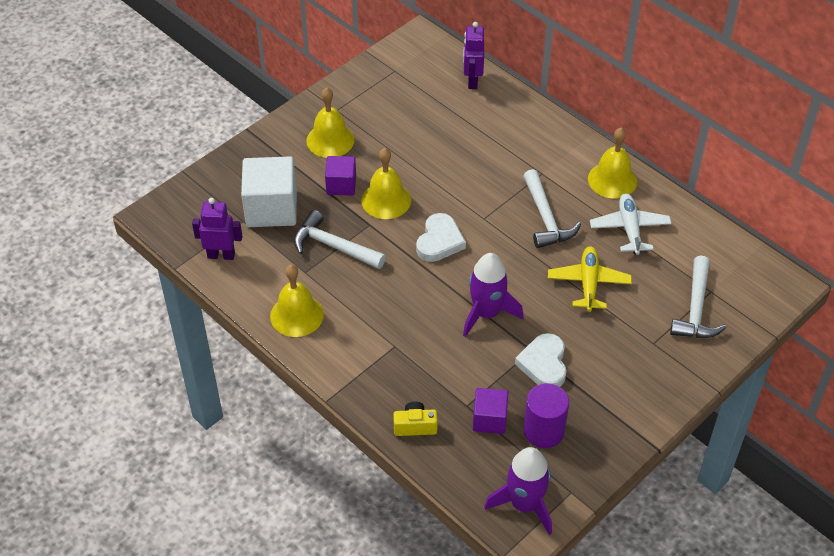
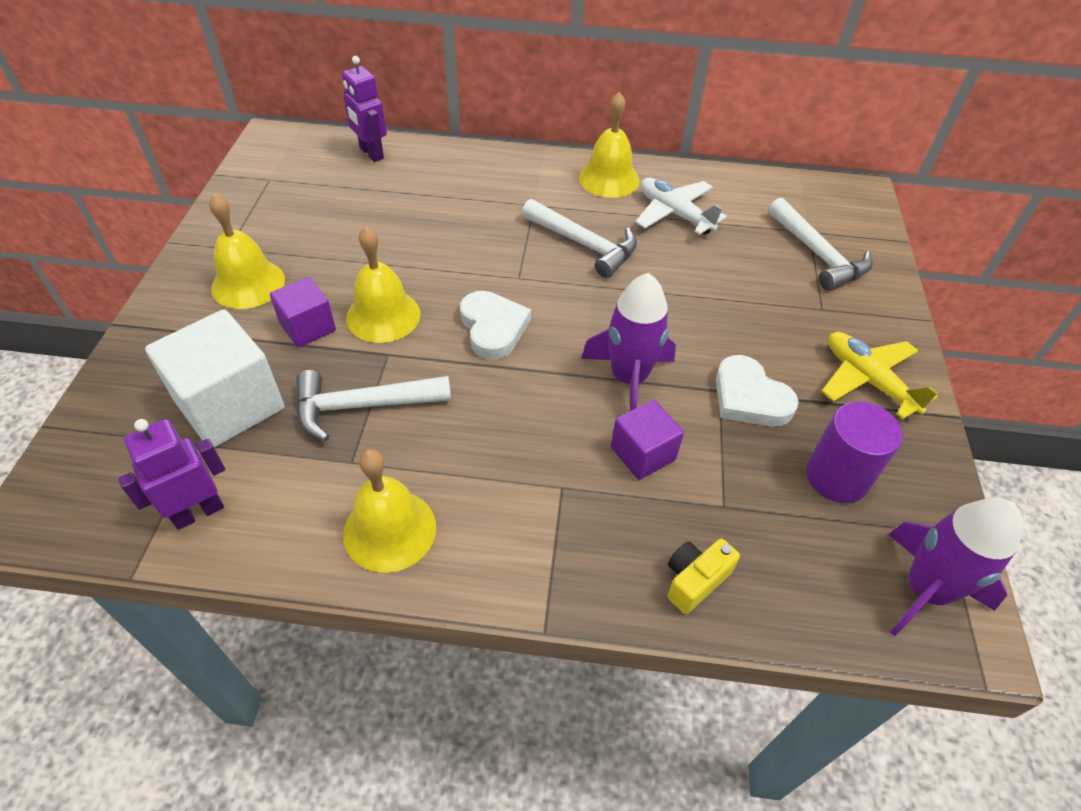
camera: 40 degrees left, 0 degrees up
(489, 419) = (768, 505): purple cube -> purple cube (643, 453)
(588, 283) = (696, 285): yellow plane -> yellow plane (868, 380)

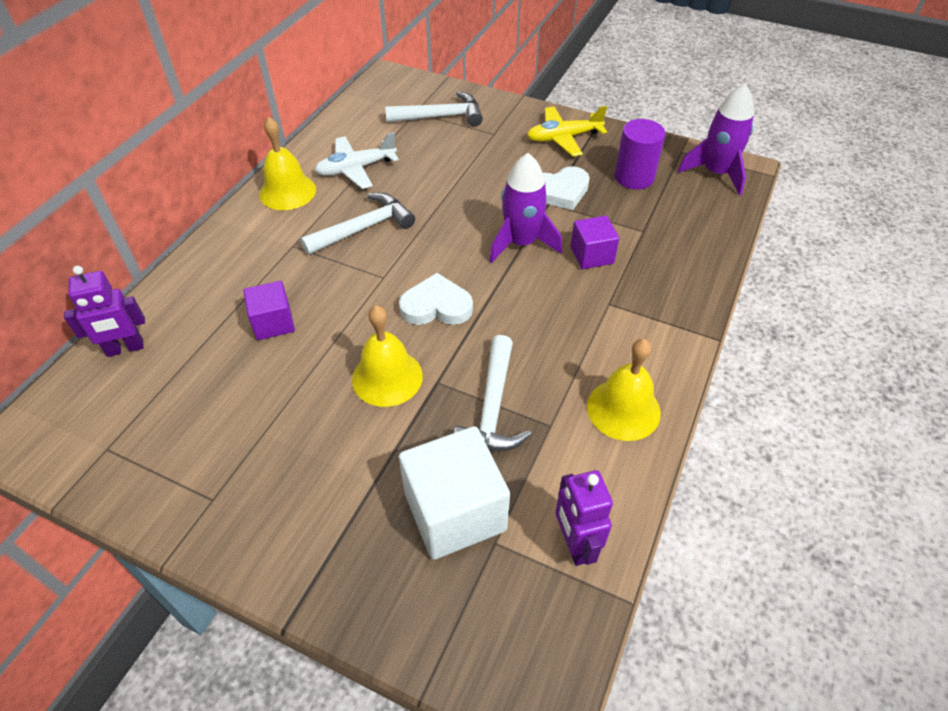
camera: 70 degrees left, 0 degrees up
(248, 284) = (285, 484): yellow bell -> none
(308, 327) = (376, 437): purple cube -> purple cube (273, 323)
(694, 580) = (694, 260): yellow camera -> none

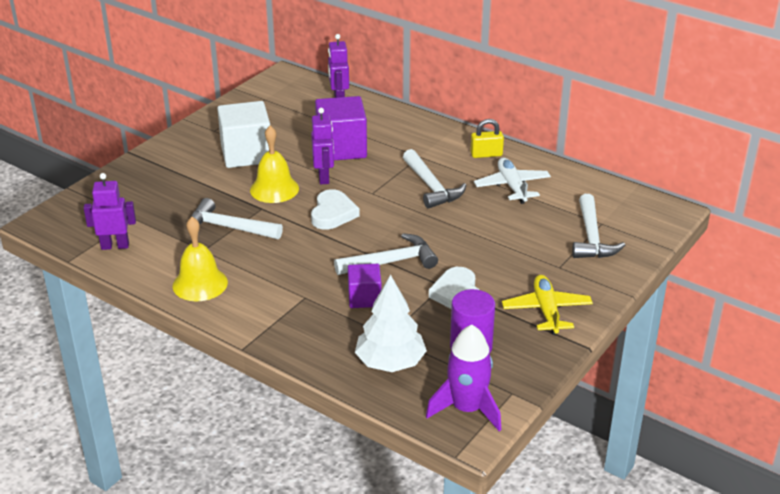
camera: 100 degrees right, 15 degrees down
(273, 323) = (341, 148): purple cube -> purple cube, size x1.74
(287, 191) = (486, 154): yellow bell -> yellow padlock
(352, 329) = (324, 177): none -> purple robot
(455, 511) = (161, 206): white cube -> white cube (246, 154)
(521, 243) = (391, 262): purple rocket -> white hammer
(682, 224) = (390, 363): none -> white tree

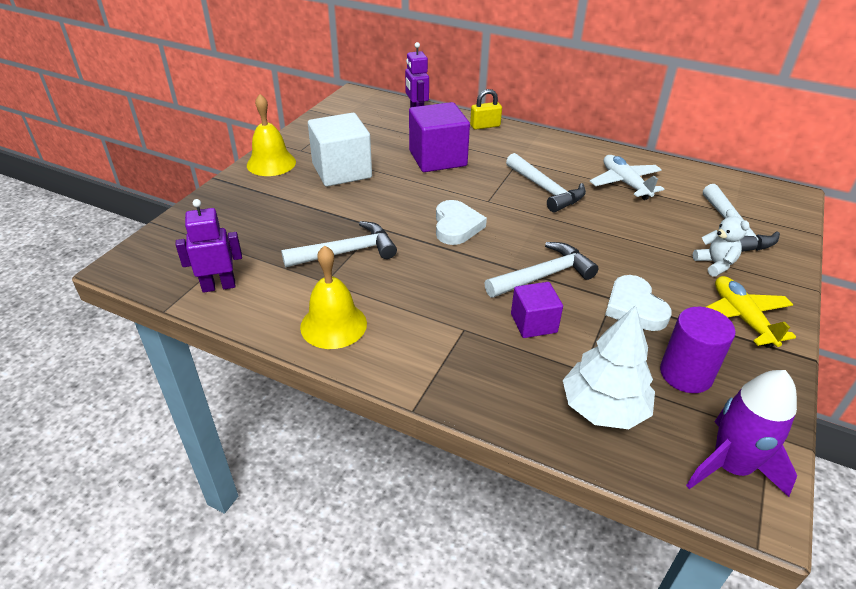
camera: 10 degrees left, 5 degrees up
(228, 228) = (347, 252): white hammer -> white hammer turned 150 degrees clockwise
(274, 189) = (383, 205): yellow bell -> yellow bell (271, 163)
(324, 177) = (431, 189): purple robot -> none
(486, 154) = (582, 154): yellow padlock -> yellow padlock (485, 126)
(552, 266) = (715, 264): none -> white teddy bear

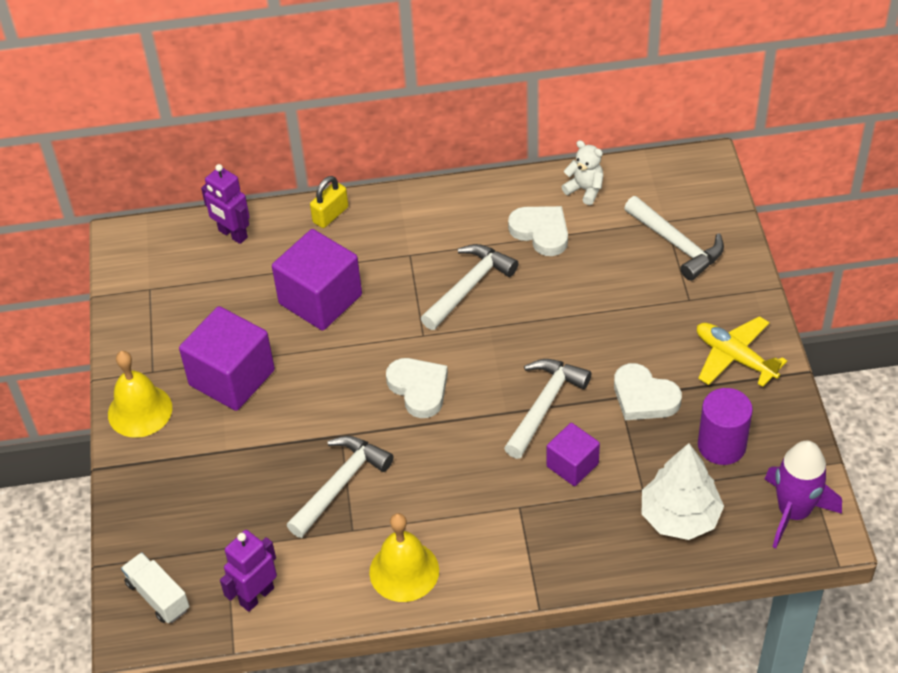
camera: 30 degrees left, 10 degrees up
(162, 254) = (158, 596): none -> white truck
(342, 171) = (232, 377): white cube -> purple cube
(546, 190) = (469, 286): white hammer -> white hammer turned 75 degrees counterclockwise
(625, 183) = (541, 232): white plane -> white heart
(715, 264) = (683, 303): white teddy bear -> white teddy bear (585, 190)

